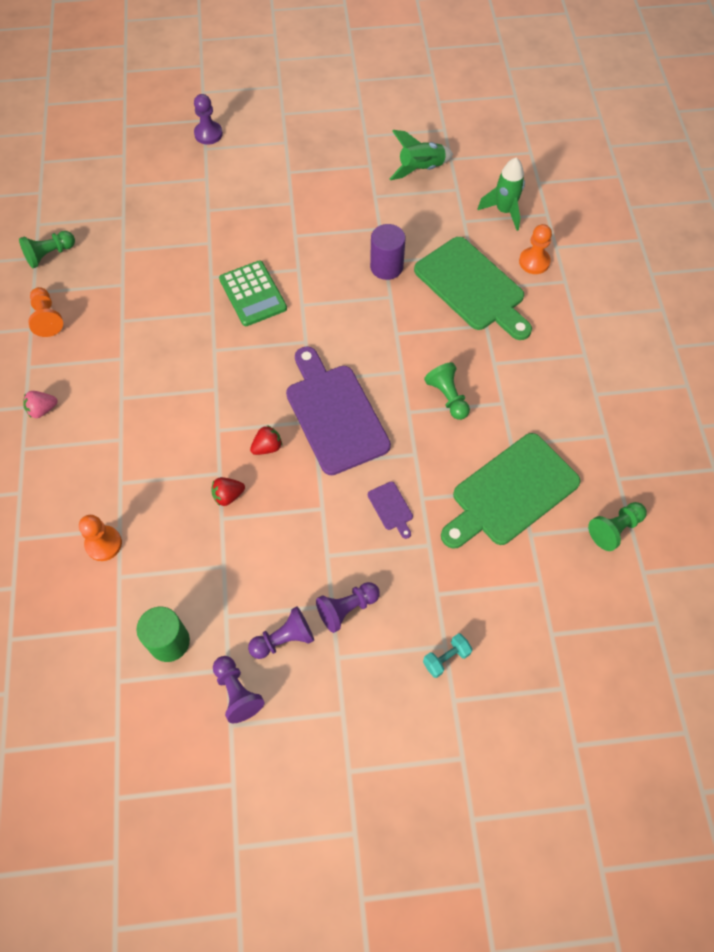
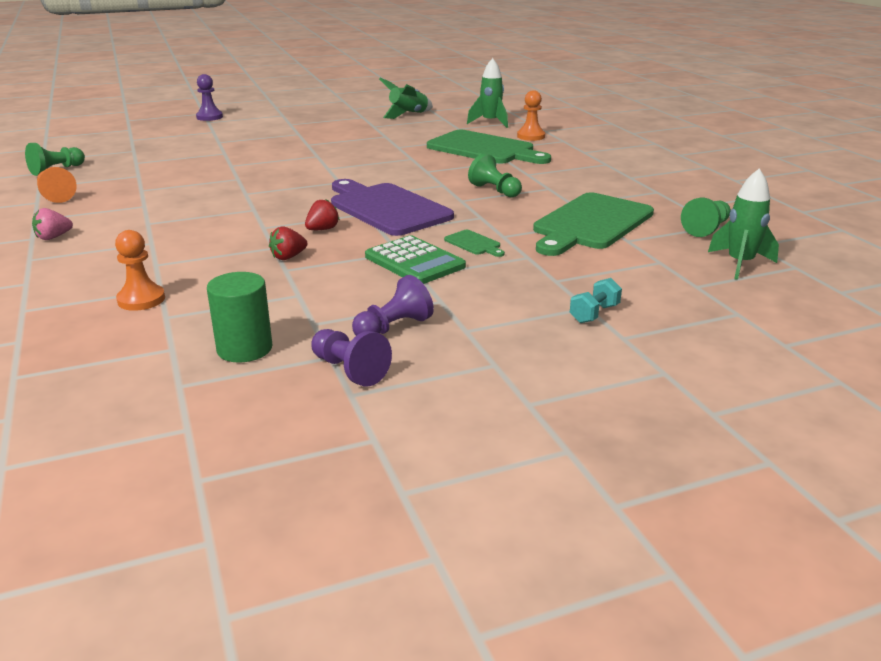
camera: 15 degrees left, 35 degrees down
(253, 294) = (276, 168): green calculator -> green calculator (414, 262)
(347, 608) = (459, 300): purple pawn -> none
(386, 267) = (400, 148): purple cylinder -> none
(391, 508) = (474, 244): purple cutting board -> green cutting board
(609, 605) = (740, 264): none -> green rocket

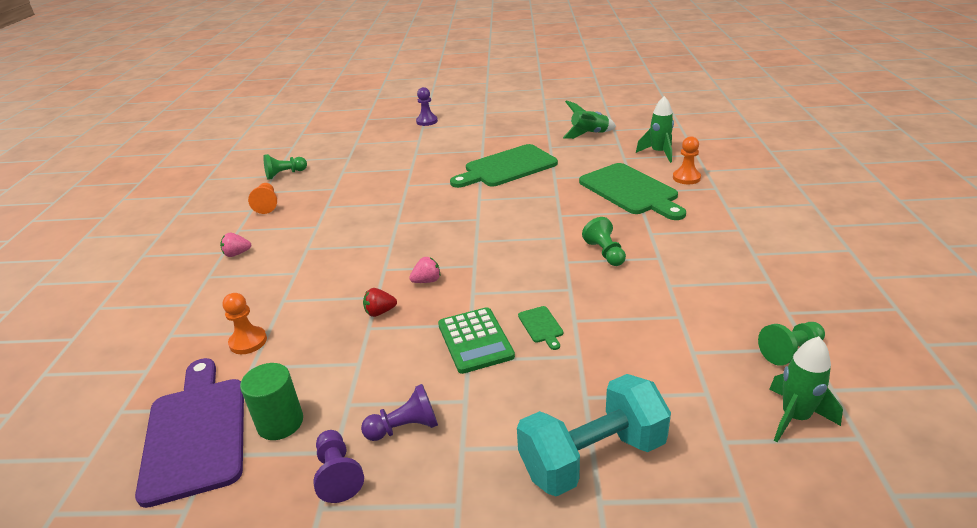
camera: 25 degrees right, 5 degrees up
(322, 229) = (427, 281): red strawberry -> pink strawberry
(386, 208) = (495, 261): purple cutting board -> purple cutting board (196, 432)
(590, 224) = (669, 319): green cutting board -> green cutting board (507, 167)
(594, 314) = (592, 457): turquoise dumbbell -> turquoise dumbbell, size x2.46

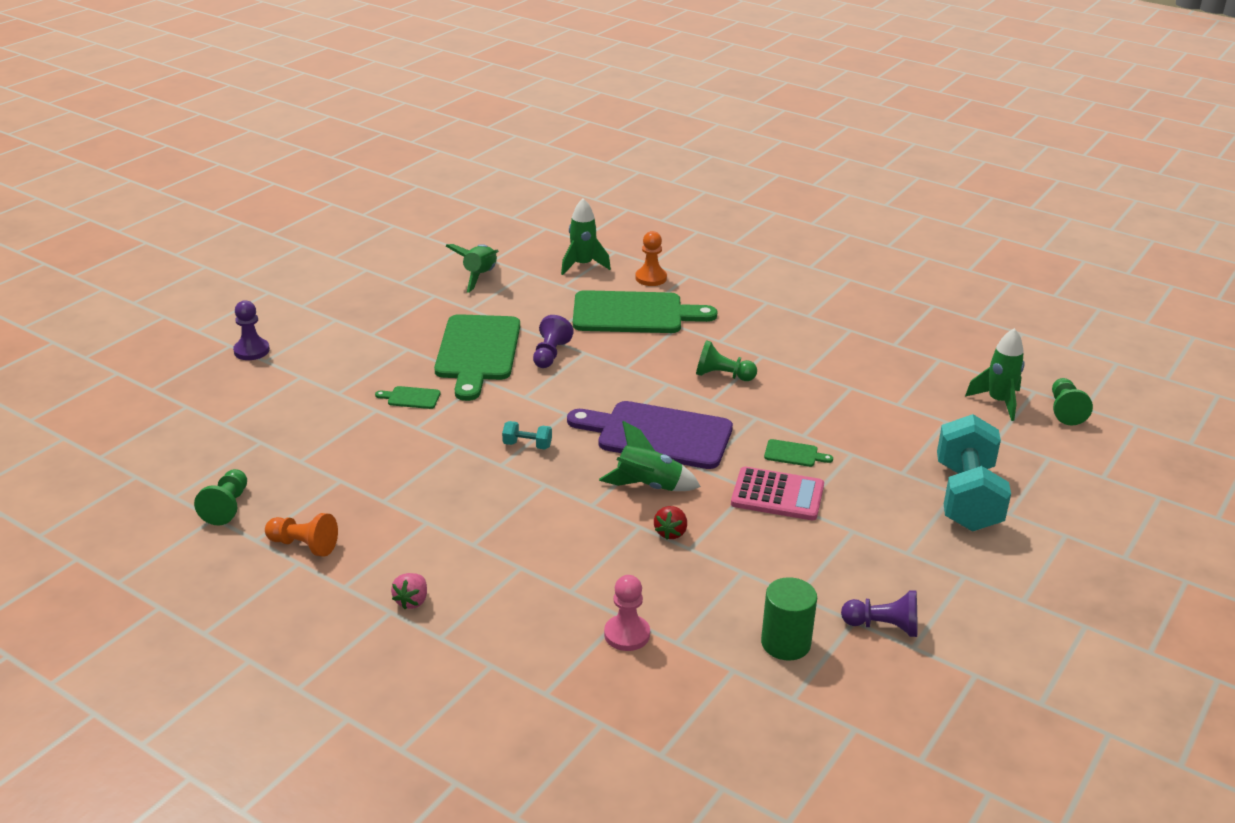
camera: 60 degrees left, 0 degrees up
(196, 432) = (750, 702): purple cutting board -> purple cutting board (658, 435)
(248, 342) = (627, 634): orange pawn -> pink pawn
(405, 427) = (857, 573): purple pawn -> purple pawn (550, 354)
(426, 222) = (527, 445): none -> turquoise dumbbell
(427, 281) = (648, 486): pink strawberry -> green rocket
(434, 171) = (411, 398): none -> green cutting board
(475, 340) = (777, 495): green calculator -> pink calculator
(790, 351) = (936, 367): green pawn -> green pawn (1065, 410)

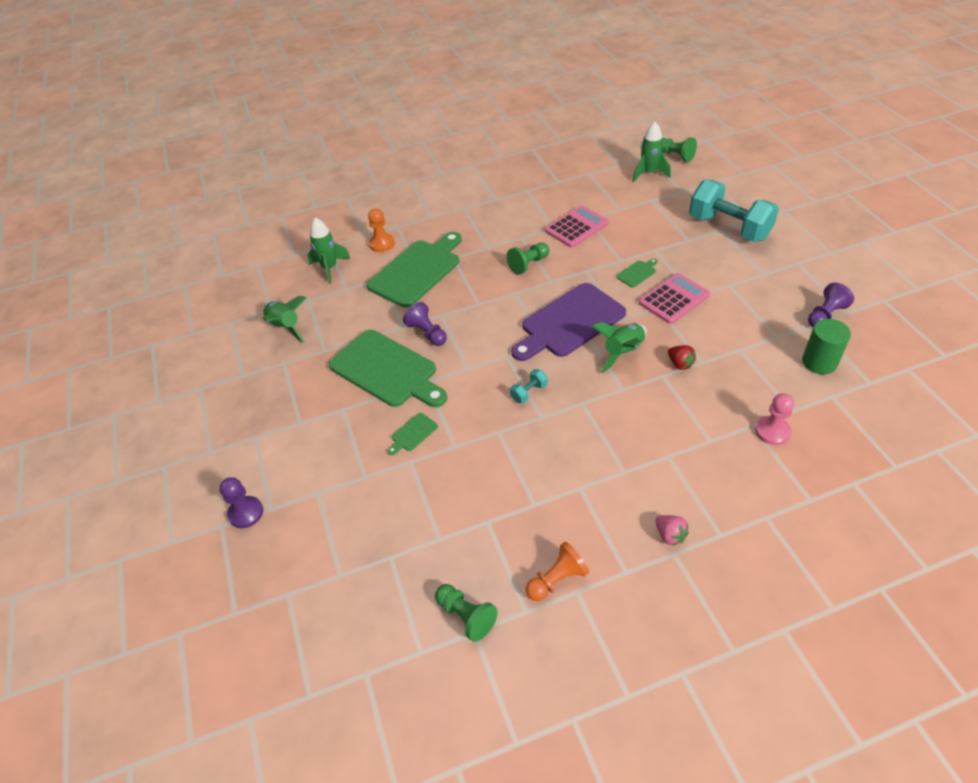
camera: 50 degrees left, 15 degrees up
(825, 385) = (576, 227): none -> pink calculator

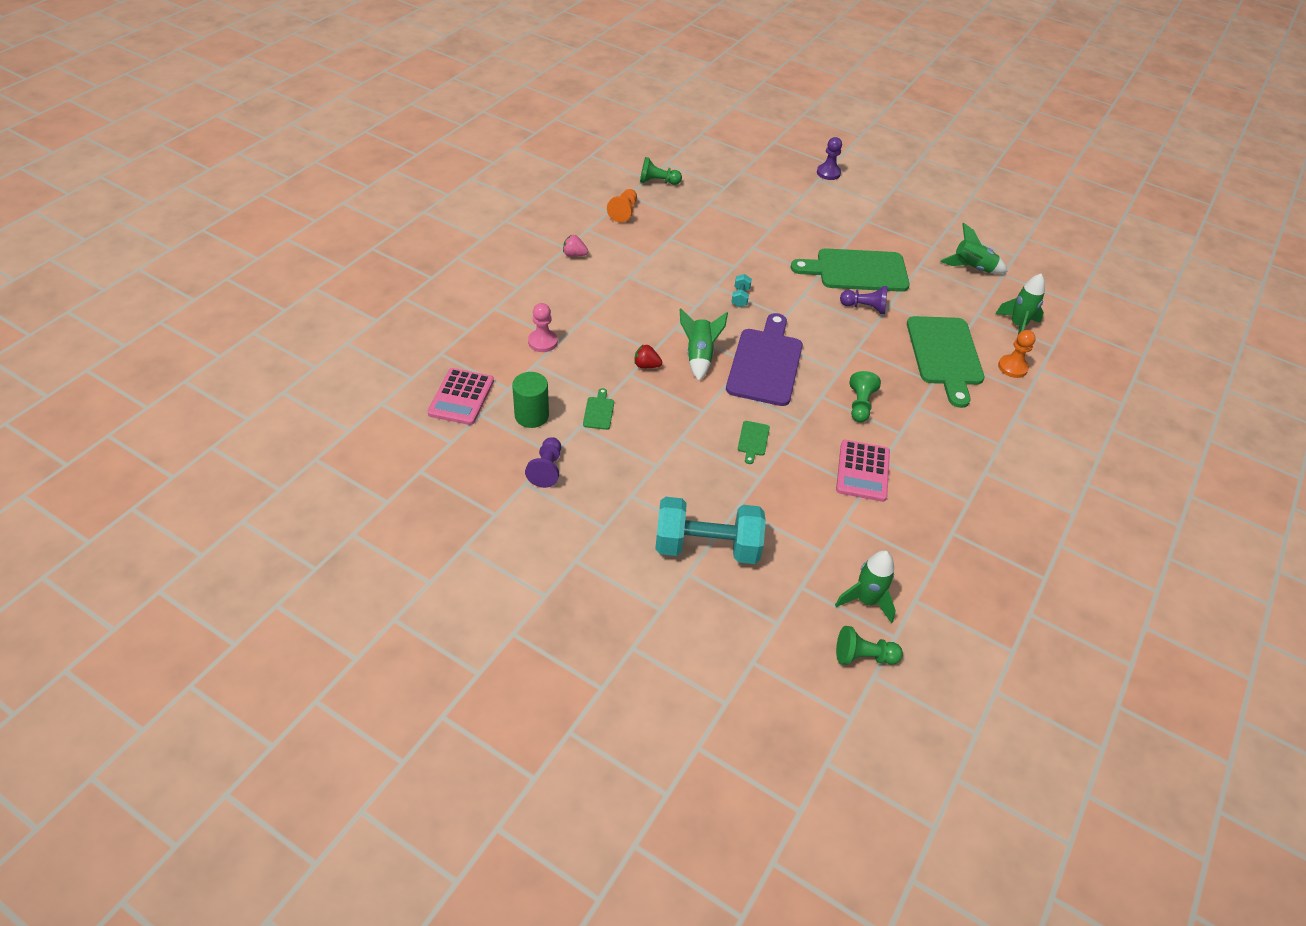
camera: 135 degrees right, 0 degrees up
(413, 433) = (788, 243): green cutting board -> green cutting board (599, 411)
(674, 299) = (696, 425): pink calculator -> pink calculator (461, 397)

